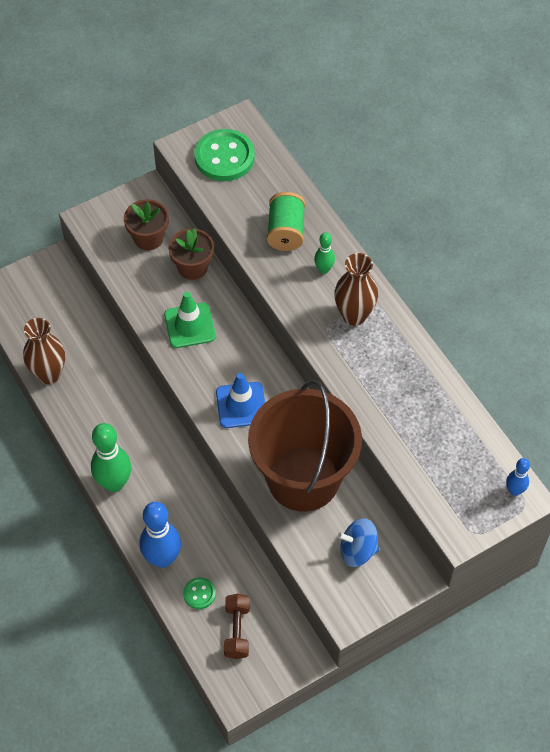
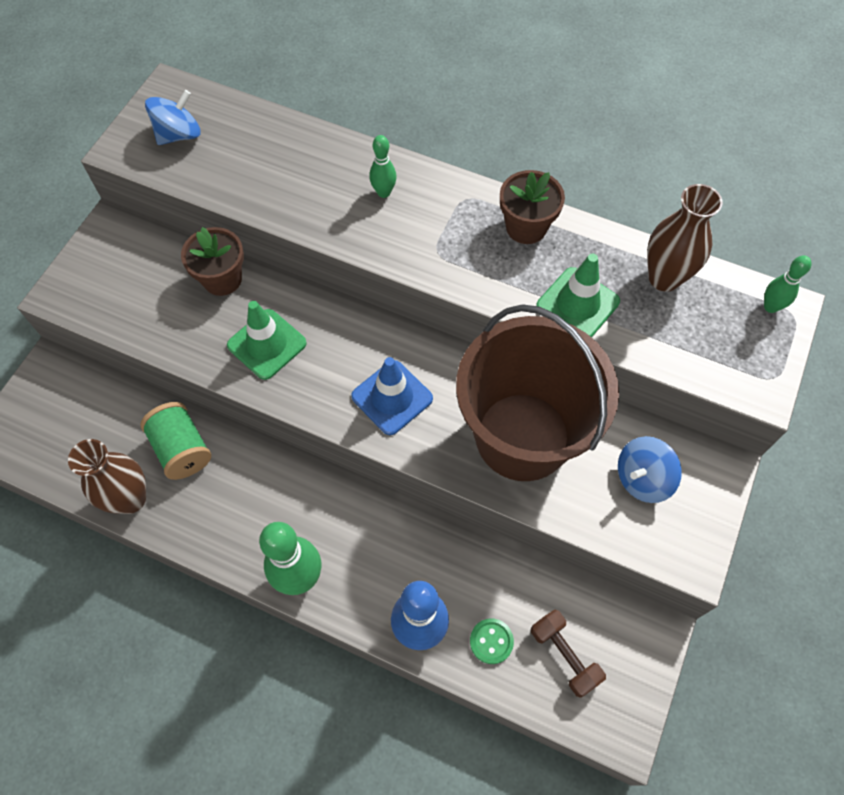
camera: 35 degrees left, 5 degrees up
(148, 238) = (147, 275): brown flower pot -> brown flower pot (526, 227)
(224, 157) = (179, 134): green button -> blue spinning top
(286, 232) = (310, 176): green spool -> green spool (182, 449)
(354, 315) = (455, 222): brown vase -> brown vase (664, 278)
(388, 413) = (577, 304): none -> green traffic cone
(514, 490) = (770, 307): blue bowling pin -> green bowling pin

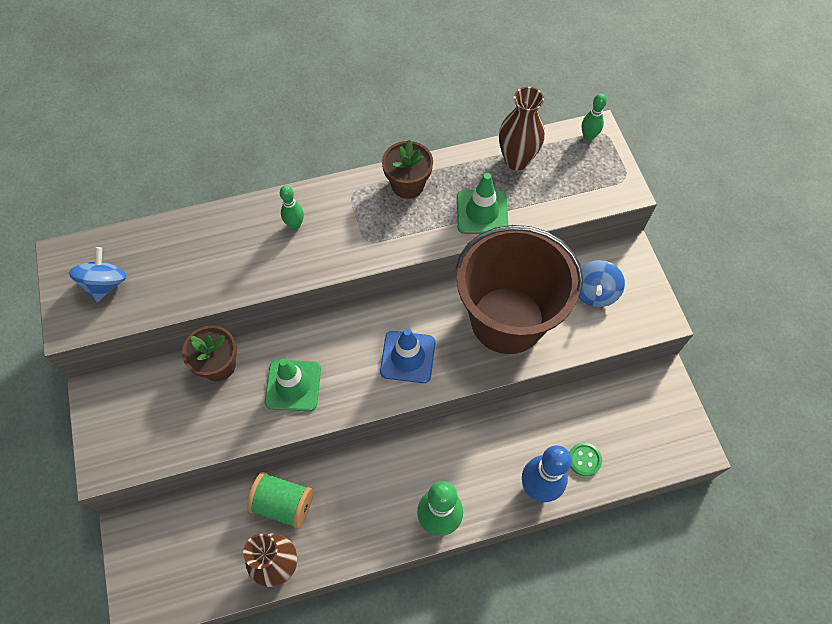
camera: 40 degrees left, 0 degrees up
(564, 655) = (630, 433): brown dumbbell -> none

